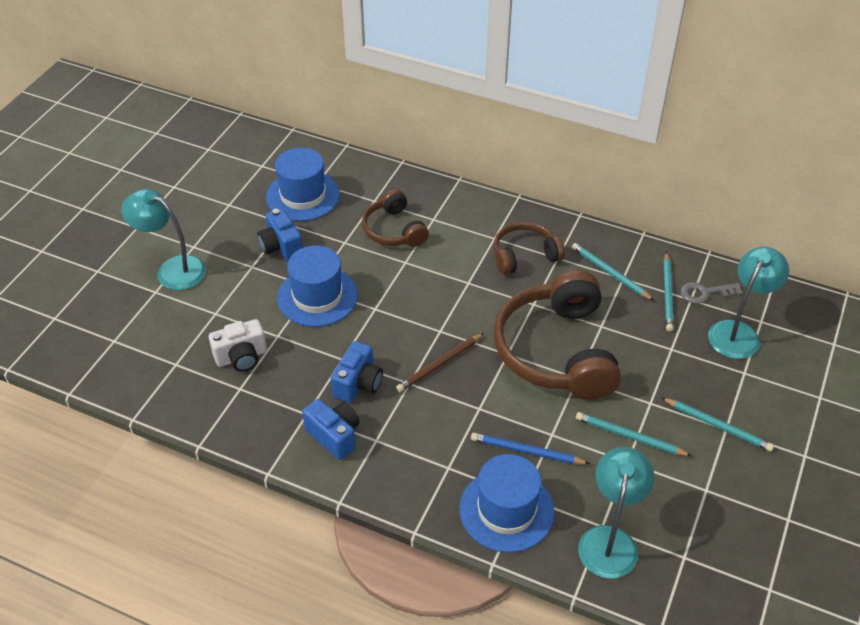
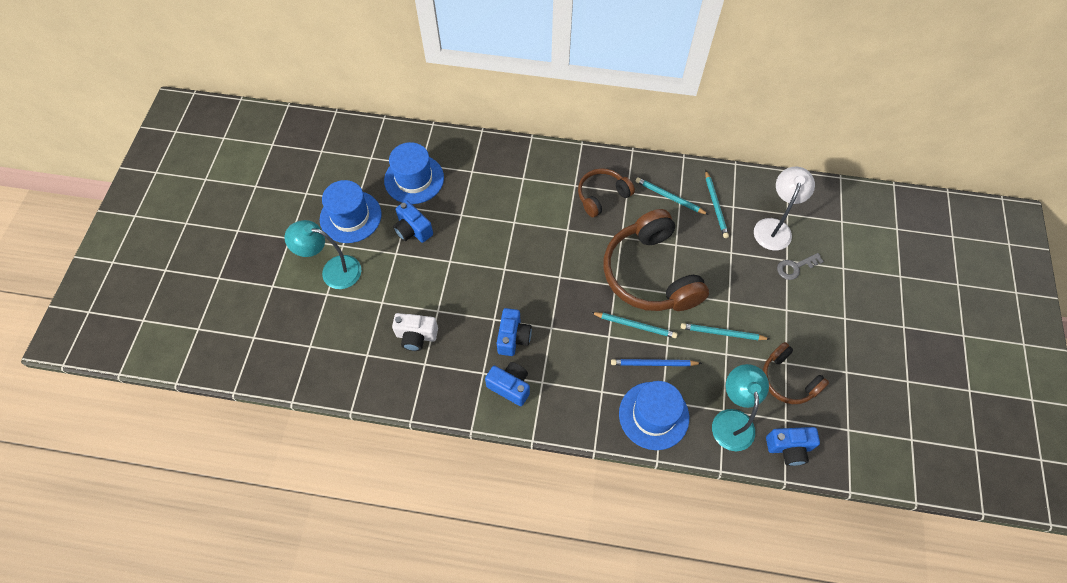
camera: 15 degrees left, 15 degrees up
(241, 357) = (416, 336): white camera -> white camera turned 45 degrees clockwise
(317, 296) = (456, 268): blue hat -> blue hat (350, 217)
(393, 230) = (496, 195): brown headphones -> brown headphones (788, 380)
(439, 364) = (568, 306): brown pencil -> none
(678, 592) = (789, 448): none -> blue camera
(705, 293) = (742, 199): grey key -> grey key (795, 267)
(718, 426) = (780, 309): turquoise pencil -> turquoise pencil (635, 325)
(738, 332) = (774, 227): turquoise lamp -> white lamp

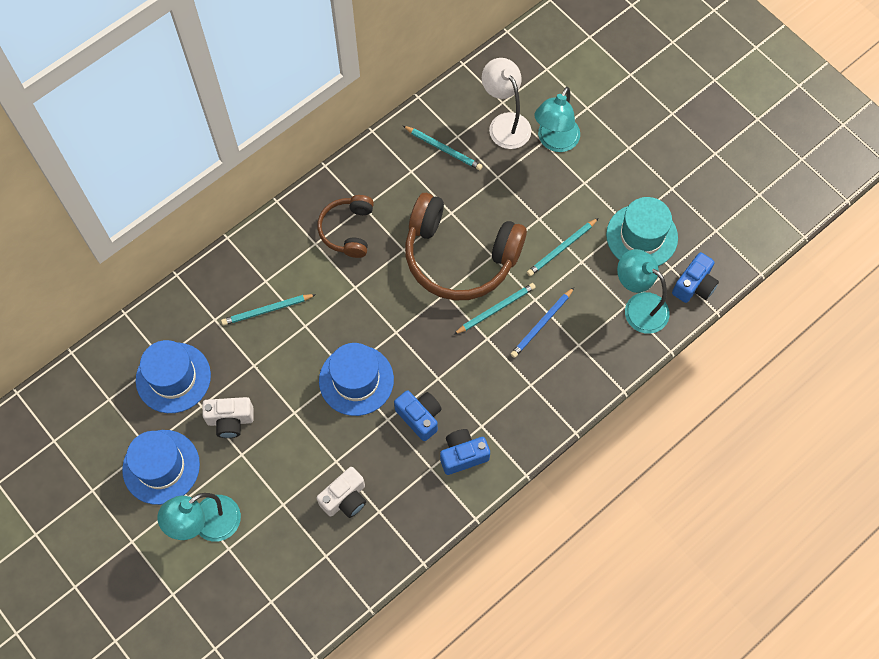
camera: 50 degrees left, 5 degrees up
(413, 230) = (230, 420): blue camera -> white camera
(653, 415) = (585, 362): blue hat -> blue hat (356, 380)
(669, 197) = (401, 178): turquoise pencil -> turquoise pencil (267, 310)
(788, 380) = (641, 236): brown headphones -> turquoise hat
(795, 267) = (554, 141): grey key -> turquoise lamp

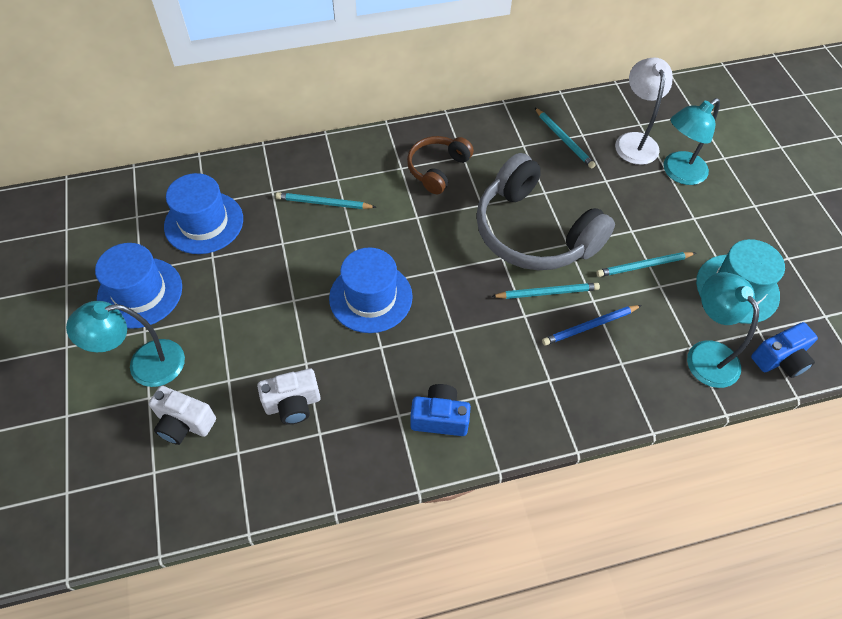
camera: 25 degrees right, 10 degrees down
(230, 420) = (229, 281): white camera -> white camera (184, 423)
(419, 417) = (415, 359): blue camera -> none
(459, 257) = (533, 232): brown headphones -> grey headphones

